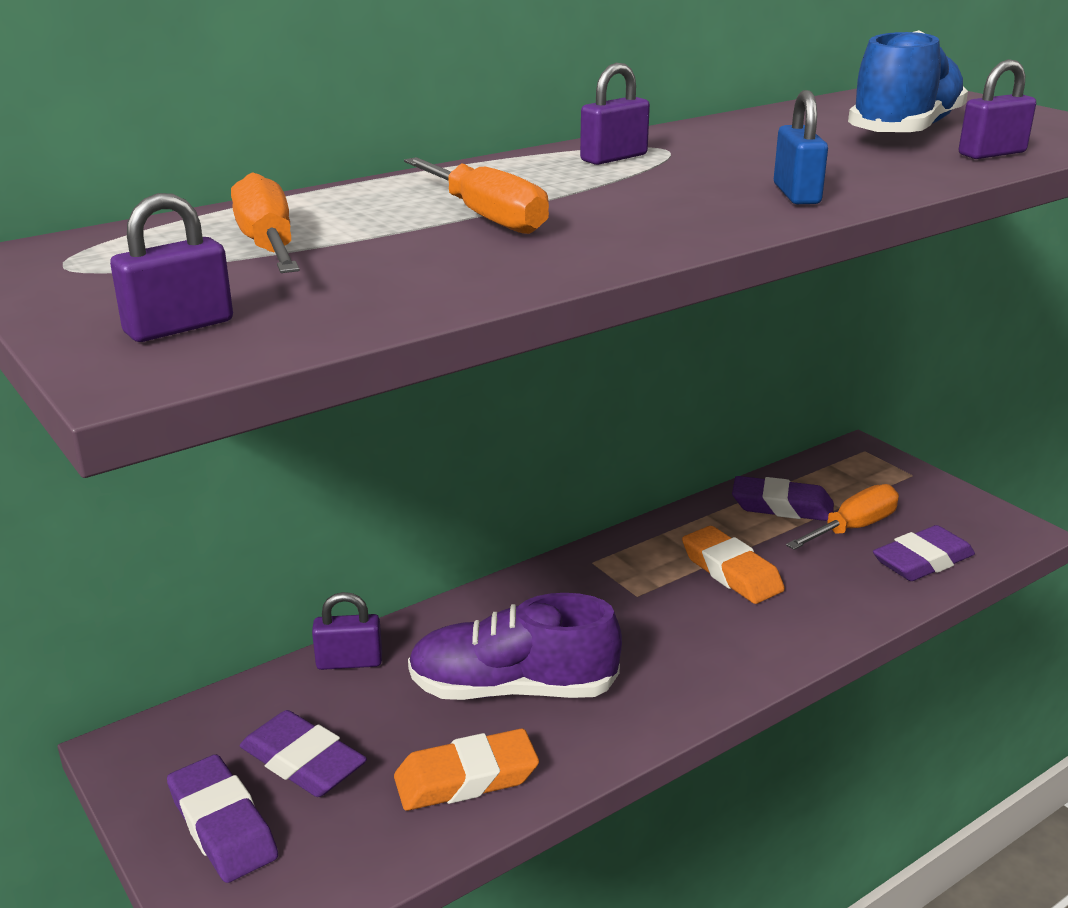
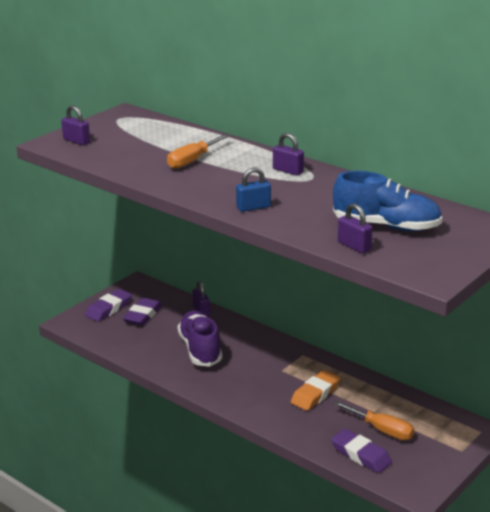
camera: 75 degrees right, 0 degrees up
(268, 246) = (146, 137): orange screwdriver -> none
(466, 778) = (146, 349): orange eraser -> none
(782, 506) = (390, 405): purple eraser -> none

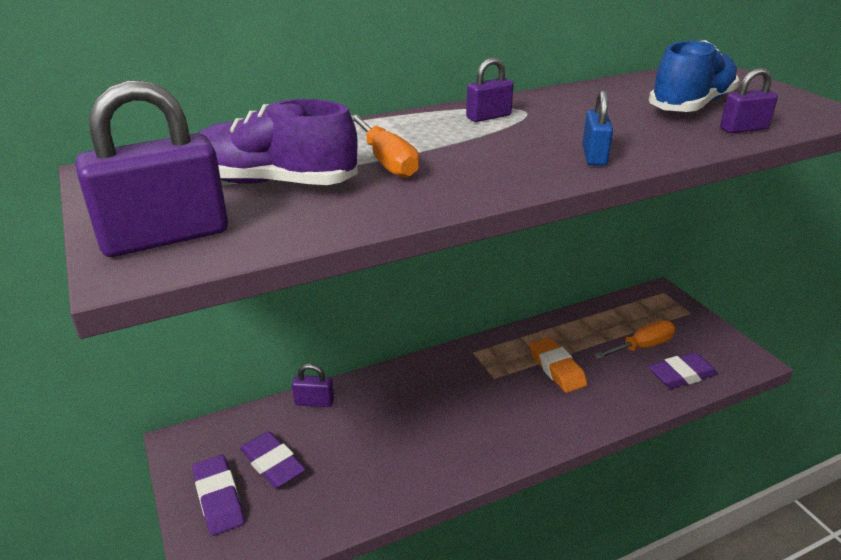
camera: 65 degrees left, 5 degrees up
(76, 141) = (165, 237): purple padlock -> purple padlock, size x1.90
(200, 349) = (404, 432): purple shoe -> purple shoe (274, 182)

